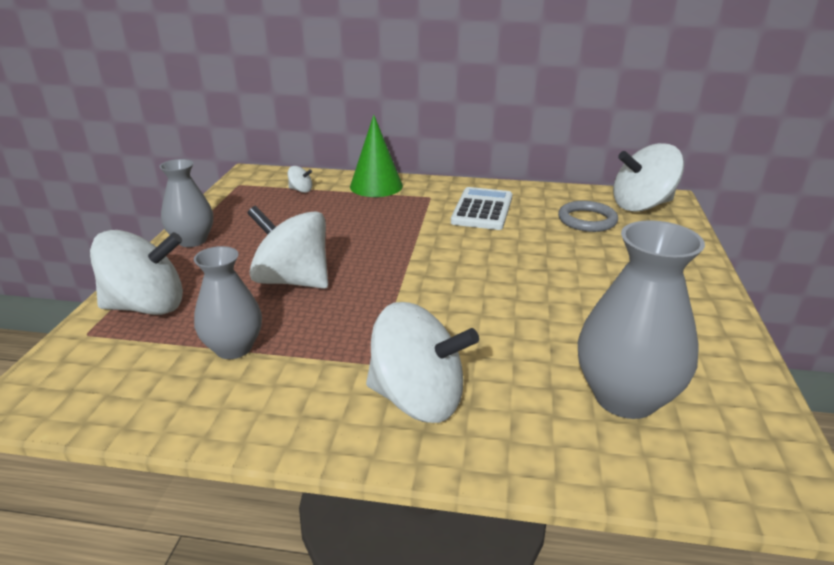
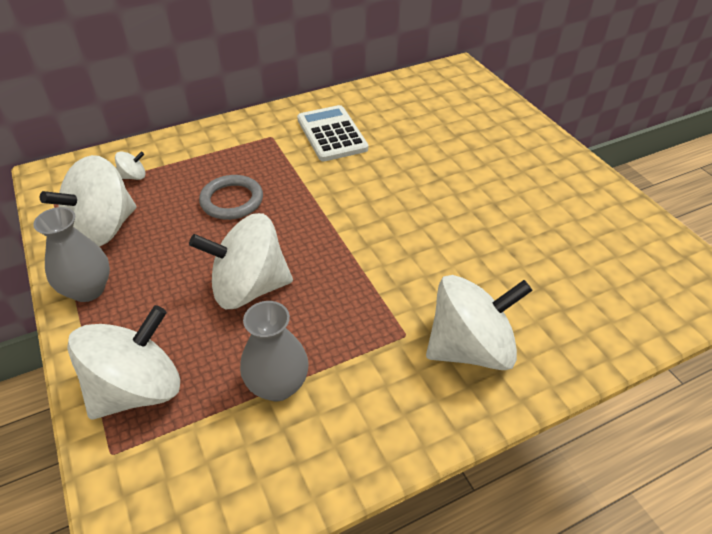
camera: 35 degrees left, 15 degrees up
(376, 186) = (206, 142): green cone -> none
(587, 220) = (423, 113): grey ring -> grey ring (232, 200)
(625, 397) = (590, 270): grey vase -> none
(641, 205) = (447, 82): white spinning top -> white spinning top (103, 229)

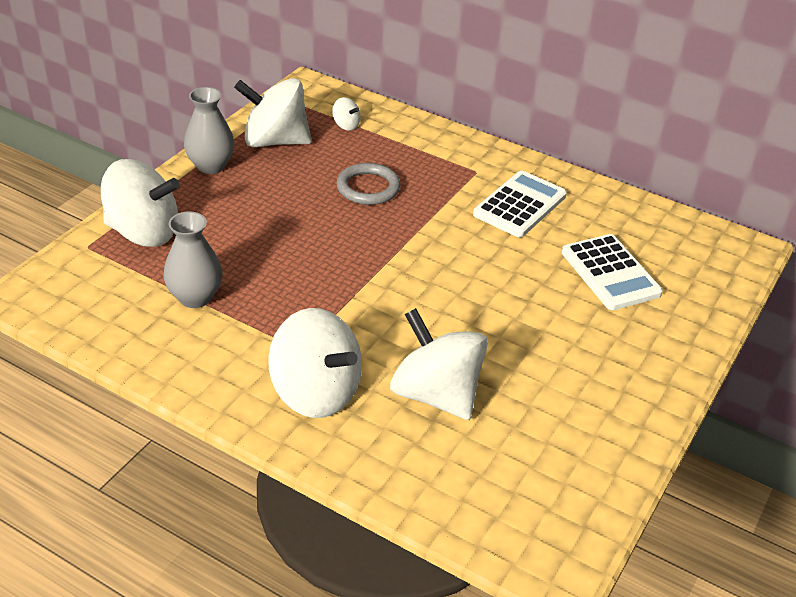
camera: 55 degrees right, 5 degrees down
(249, 288) = (278, 241): white spinning top -> white spinning top (436, 394)
(440, 129) = (610, 273): none -> white calculator

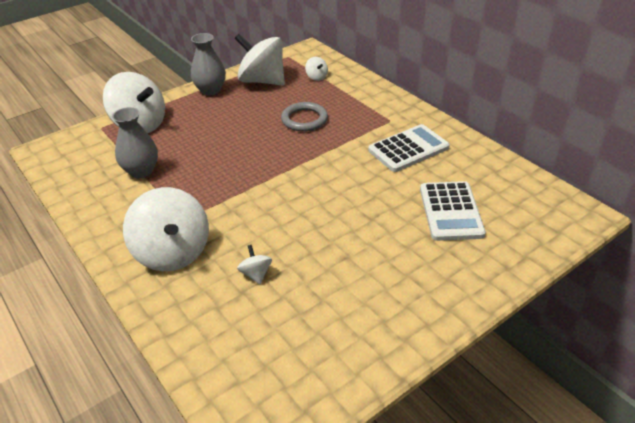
camera: 25 degrees right, 0 degrees up
(436, 394) = (256, 274): white spinning top -> white spinning top, size x0.42

